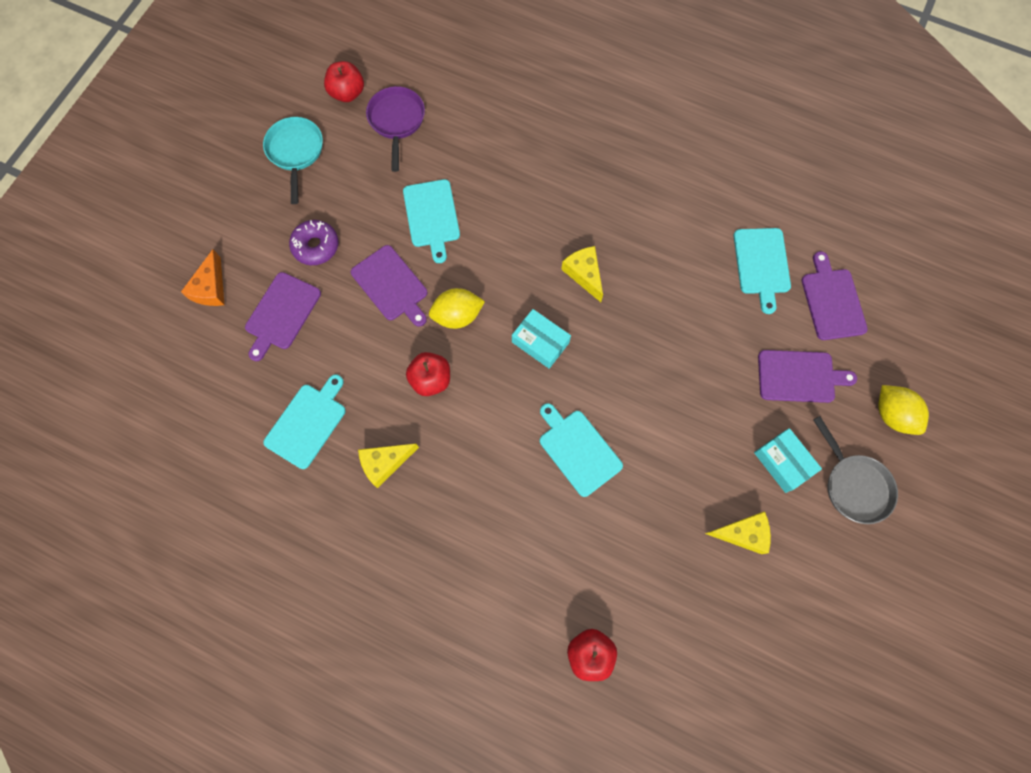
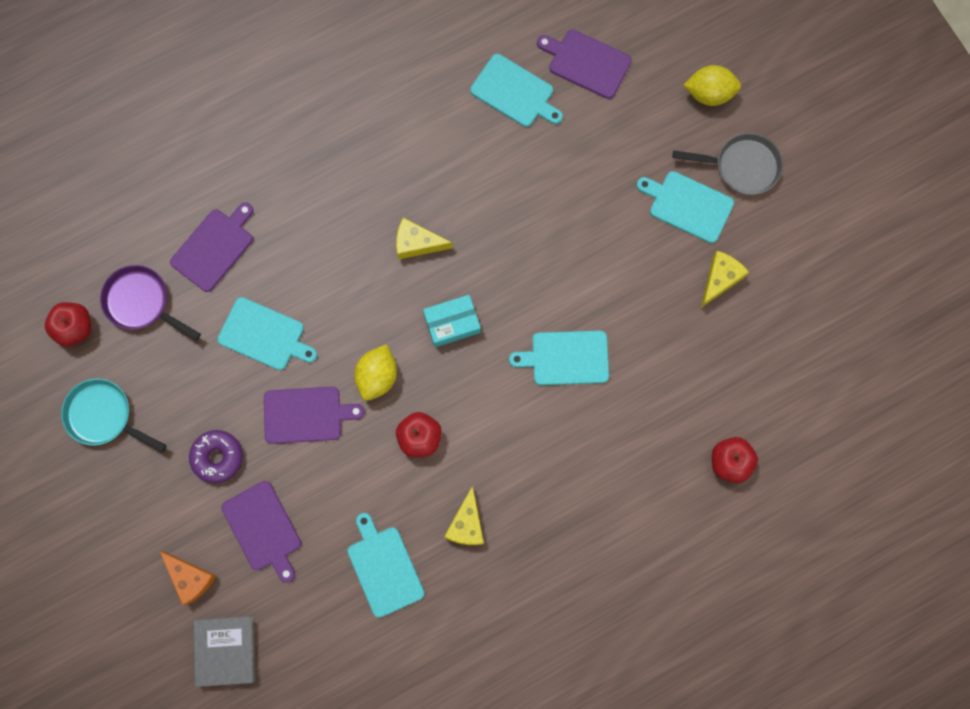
camera: 55 degrees left, 5 degrees up
(170, 350) = (226, 650): none -> grey book
(783, 462) = (687, 205): turquoise box -> turquoise cutting board
(799, 376) = (629, 138): purple cutting board -> purple cutting board (214, 247)

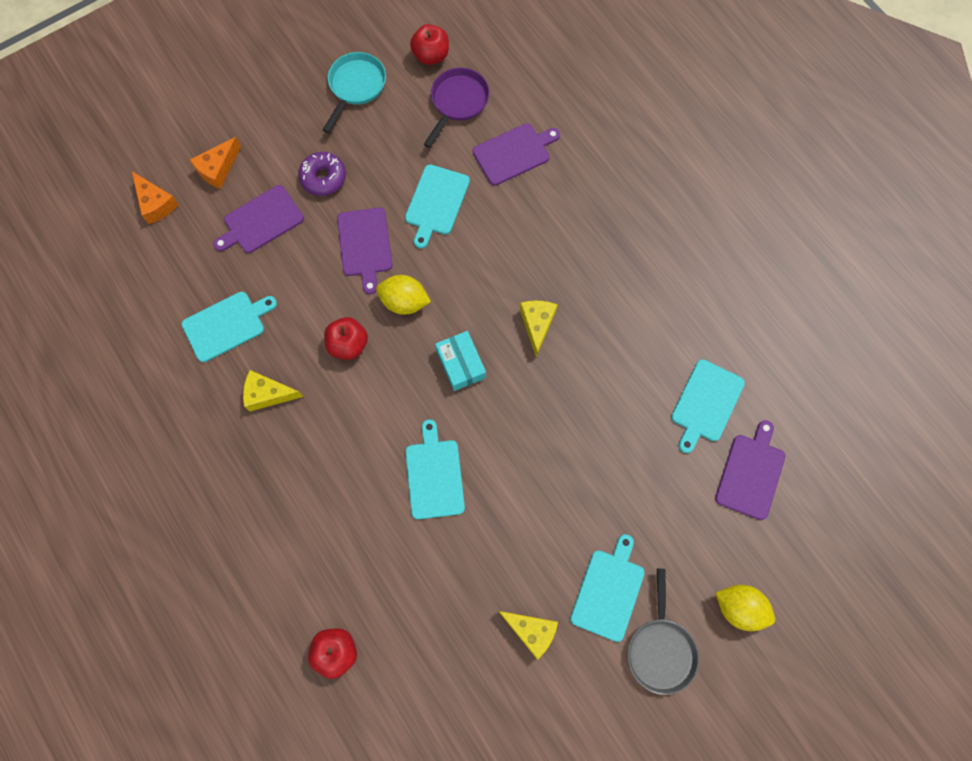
camera: 85 degrees right, 5 degrees down
(214, 247) = (514, 153): purple cutting board -> purple cutting board turned 60 degrees counterclockwise
(226, 650) = (156, 203): grey book -> orange cheese
(709, 93) = (739, 608): yellow lemon -> yellow lemon turned 60 degrees counterclockwise

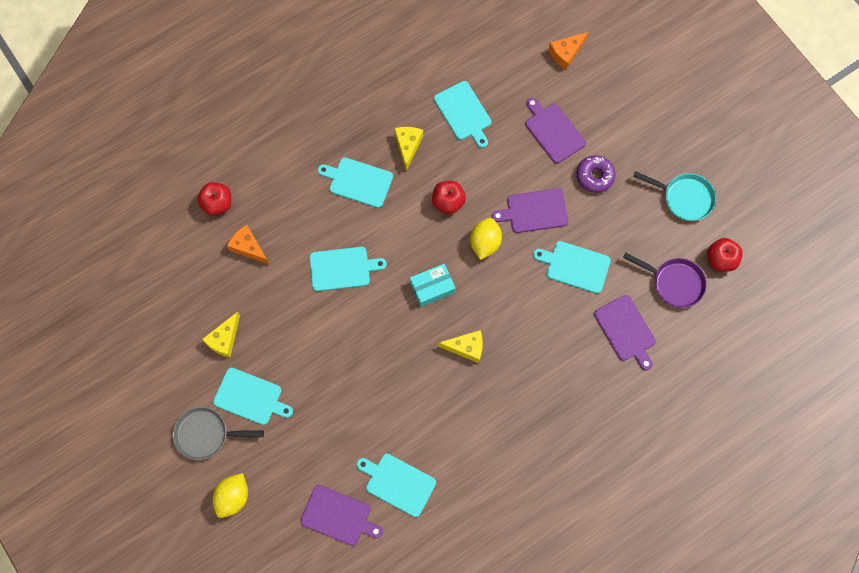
camera: 90 degrees right, 0 degrees up
(218, 169) = (599, 96): orange cheese -> orange cheese (248, 247)
(314, 457) = (358, 182): none -> turquoise cutting board

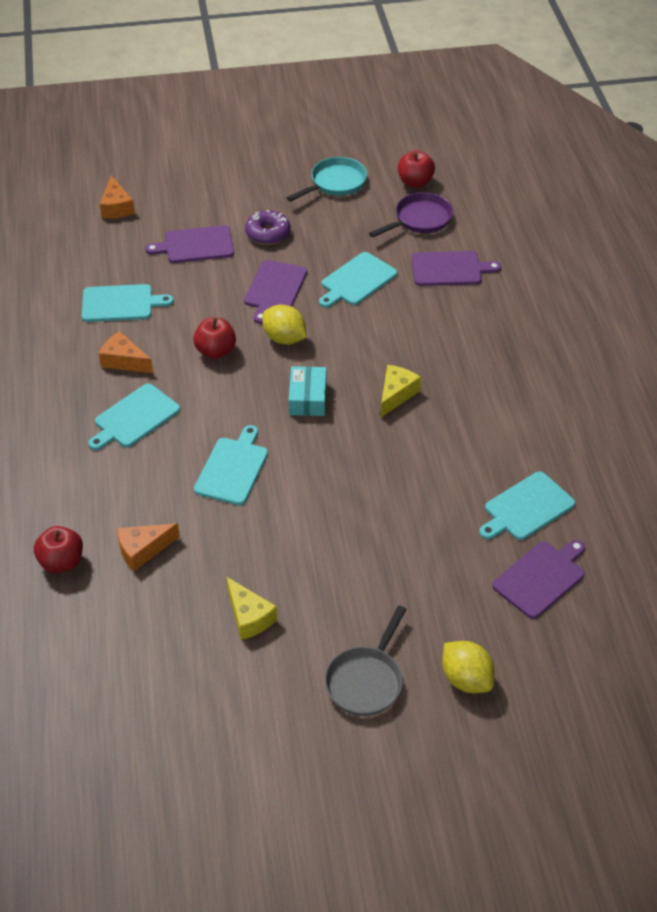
camera: 65 degrees left, 25 degrees down
(250, 397) = (342, 615): turquoise cutting board -> none
(408, 146) = (124, 361): yellow cheese -> orange cheese

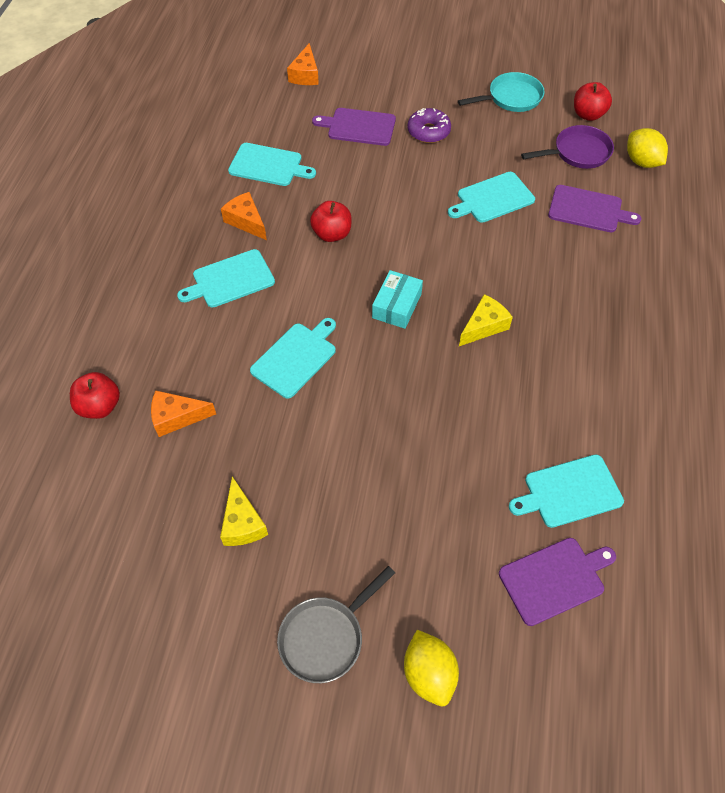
camera: 20 degrees right, 10 degrees up
(274, 289) = (412, 187): purple cutting board -> none
(284, 338) = (400, 238): yellow lemon -> yellow lemon (641, 162)

